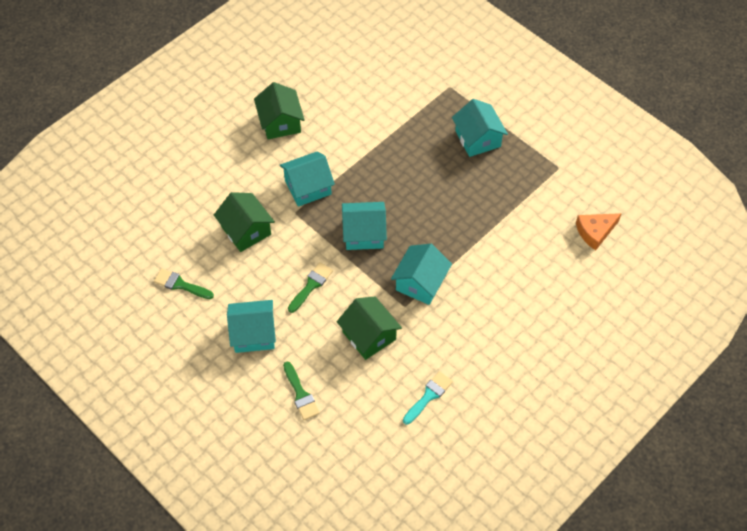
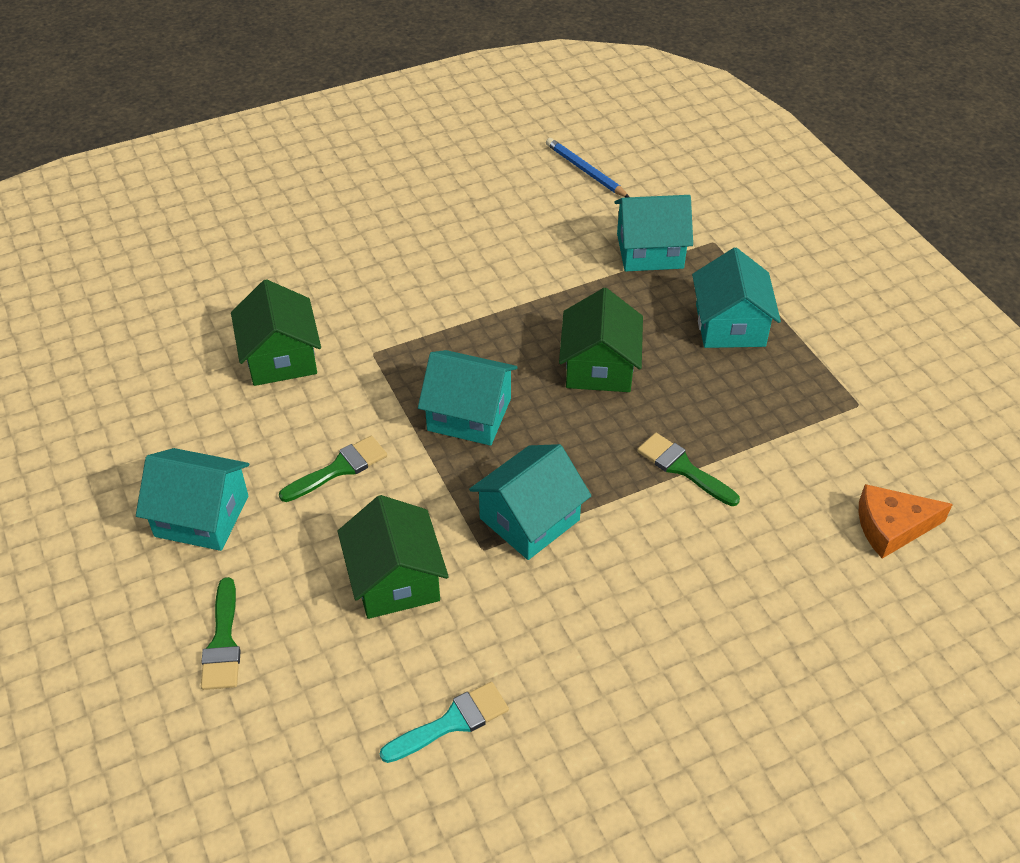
camera: 20 degrees right, 10 degrees down
(180, 284) = (132, 407): green brush -> green brush (683, 468)
(280, 122) = (418, 225): green house -> green house (599, 367)
(308, 187) = (413, 322): turquoise house -> turquoise house (650, 251)
(359, 57) = (585, 171): none -> blue pencil

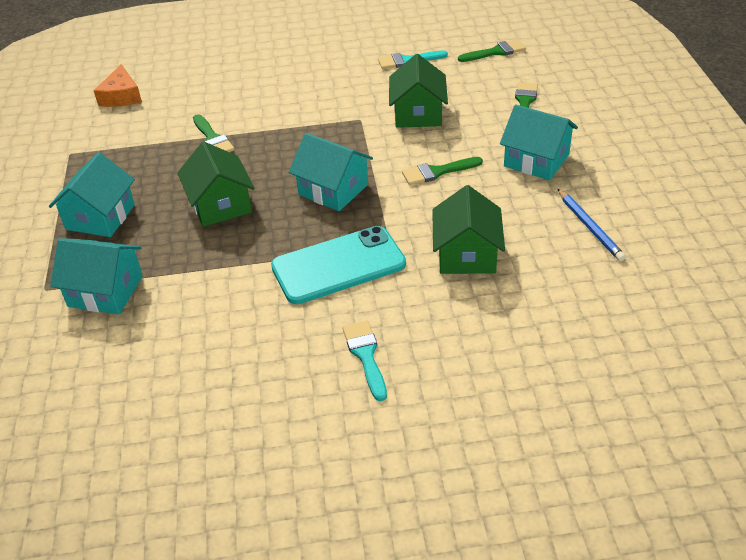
camera: 160 degrees left, 5 degrees down
(287, 787) = (495, 52): none -> green brush
(360, 242) = (366, 356): none -> turquoise brush
(421, 319) = (338, 265): none -> turquoise phone
(529, 519) = (324, 128): turquoise house -> none
(585, 171) = (91, 398): blue pencil -> blue pencil (590, 227)
(599, 367) = (220, 205): green house -> green house turned 45 degrees counterclockwise
(892, 527) = (121, 96): orange cheese -> orange cheese turned 75 degrees clockwise

